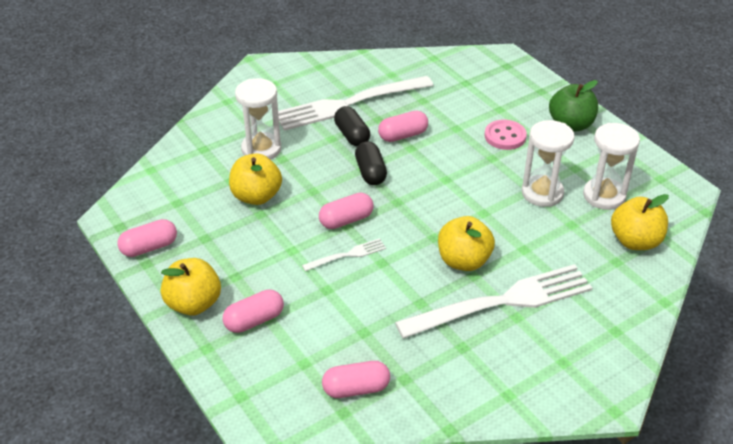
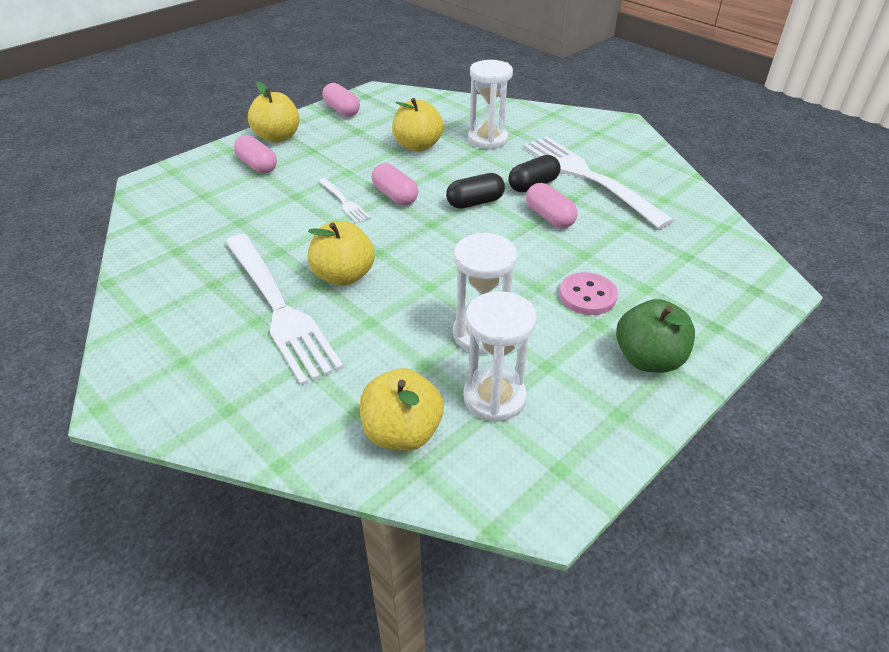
camera: 80 degrees right, 0 degrees up
(356, 389) = (170, 224): pink capsule -> none

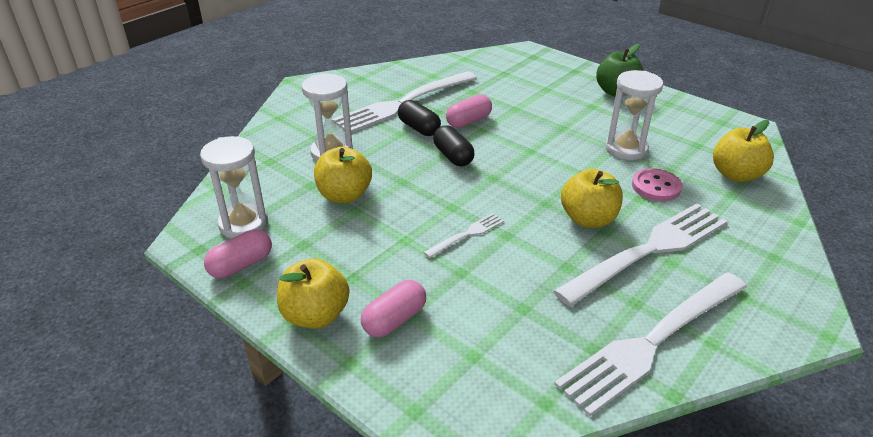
camera: 95 degrees left, 5 degrees down
(164, 282) = (652, 342): none -> white fork
(395, 196) = (449, 202): pink capsule -> none
(494, 397) = (683, 142): white hourglass -> white hourglass (243, 224)
(587, 296) = (564, 109): pink button -> pink button (656, 187)

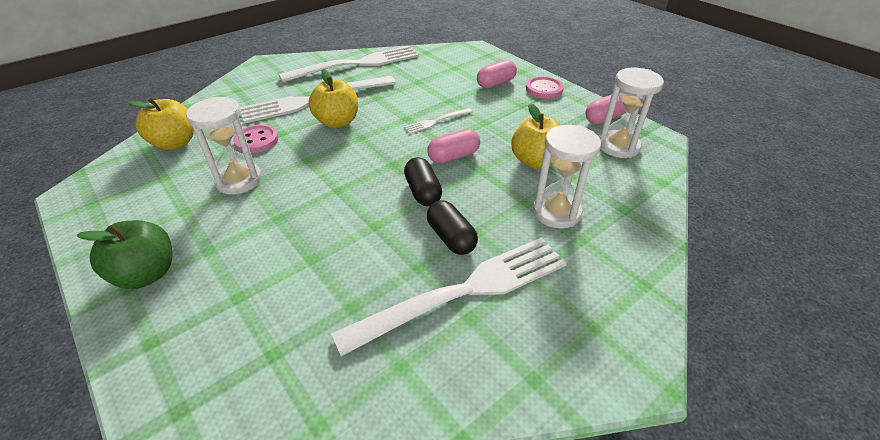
camera: 170 degrees left, 5 degrees up
(315, 315) = (544, 89): yellow apple -> pink button
(468, 121) = (385, 242): pink capsule -> pink capsule (453, 156)

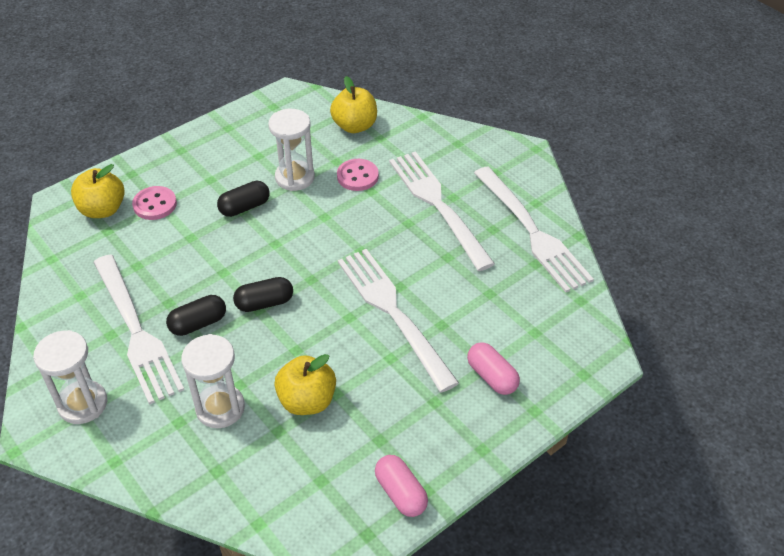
camera: 90 degrees right, 5 degrees up
(146, 274) = (191, 155): green apple -> none
(273, 215) = (244, 207): none -> black capsule
(337, 122) = (391, 229): yellow apple -> yellow apple (102, 210)
(436, 121) = (392, 312): white fork -> white fork, size x2.25
(453, 156) = (321, 327): pink capsule -> none
(544, 89) = (479, 432): pink button -> pink button (155, 204)
(618, 146) = (333, 494): white hourglass -> white hourglass (83, 404)

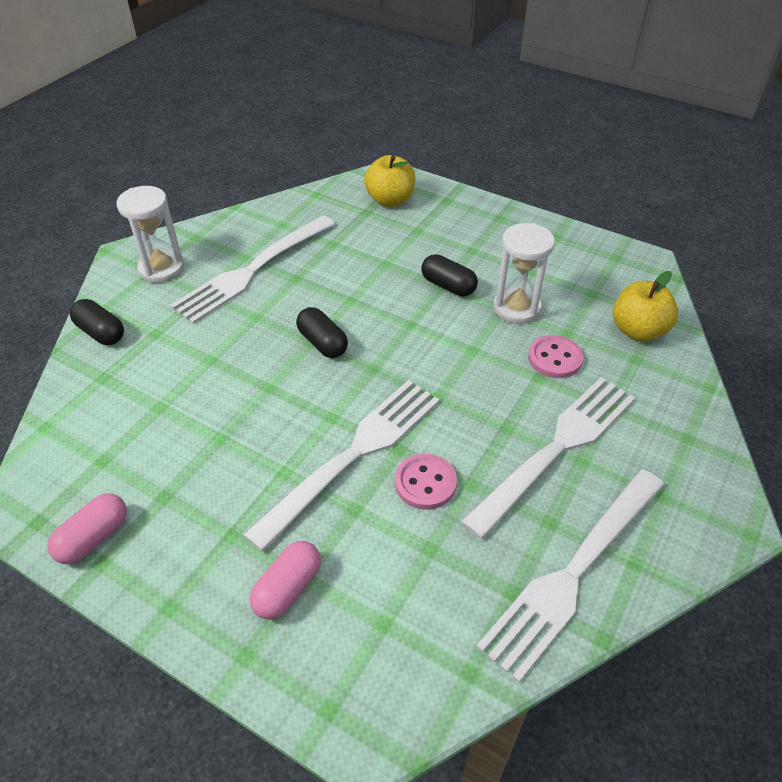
camera: 70 degrees right, 0 degrees up
(155, 204) = (415, 227): pink button -> pink button (425, 483)
(198, 324) = (277, 306): black capsule -> black capsule (101, 332)
(220, 408) = (177, 355): white hourglass -> none
(307, 401) = (202, 417): yellow apple -> none

